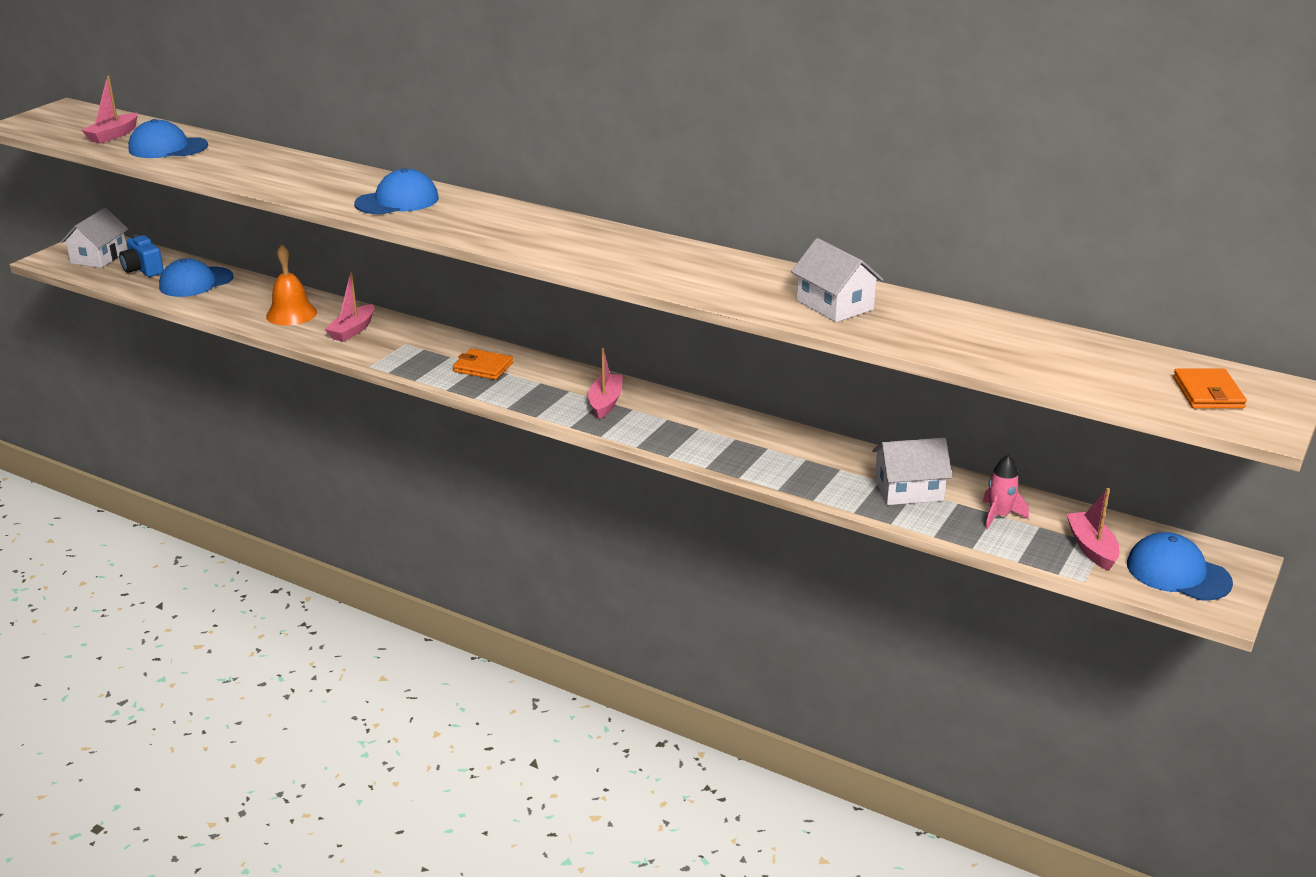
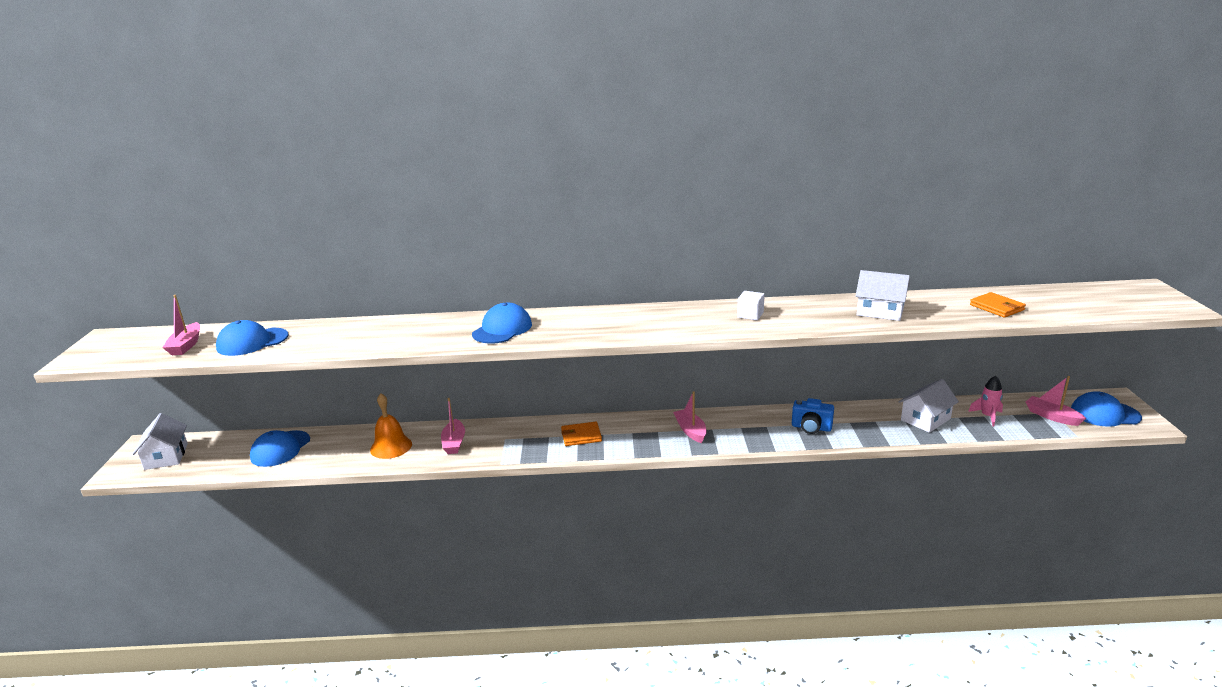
camera: 30 degrees left, 5 degrees down
(143, 270) = (220, 454): blue camera -> blue camera (811, 428)
(675, 263) = (750, 315): none -> white cube
(1208, 393) = (1127, 299): orange wallet -> orange wallet (996, 307)

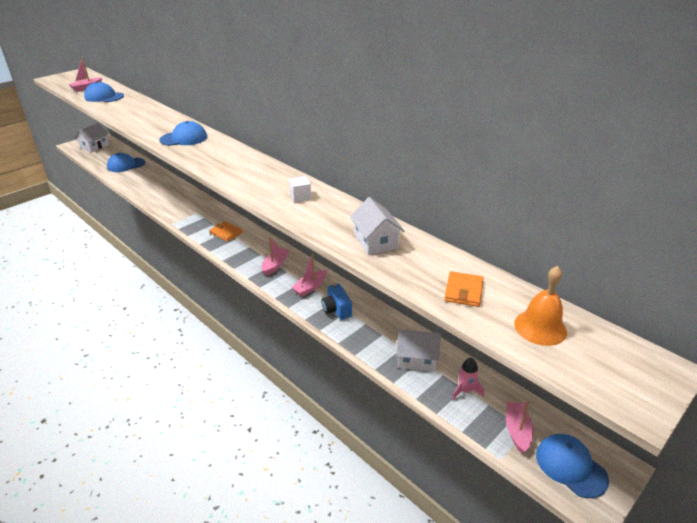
camera: 45 degrees right, 10 degrees up
(391, 447) = (156, 188): orange bell -> orange bell (540, 327)
(454, 443) = (177, 201): pink boat -> pink boat (310, 287)

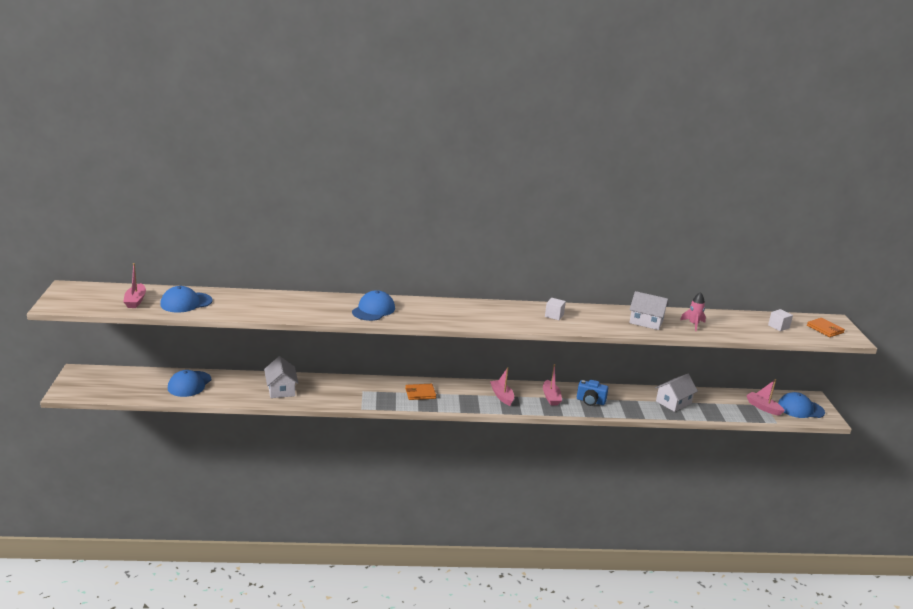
camera: 50 degrees left, 10 degrees down
(94, 146) = (100, 382): white house -> white house (281, 389)
(463, 291) = (727, 326): orange wallet -> orange wallet (825, 329)
(465, 390) = (718, 404): pink rocket -> pink rocket (693, 324)
(540, 327) = (778, 326): orange bell -> white cube

